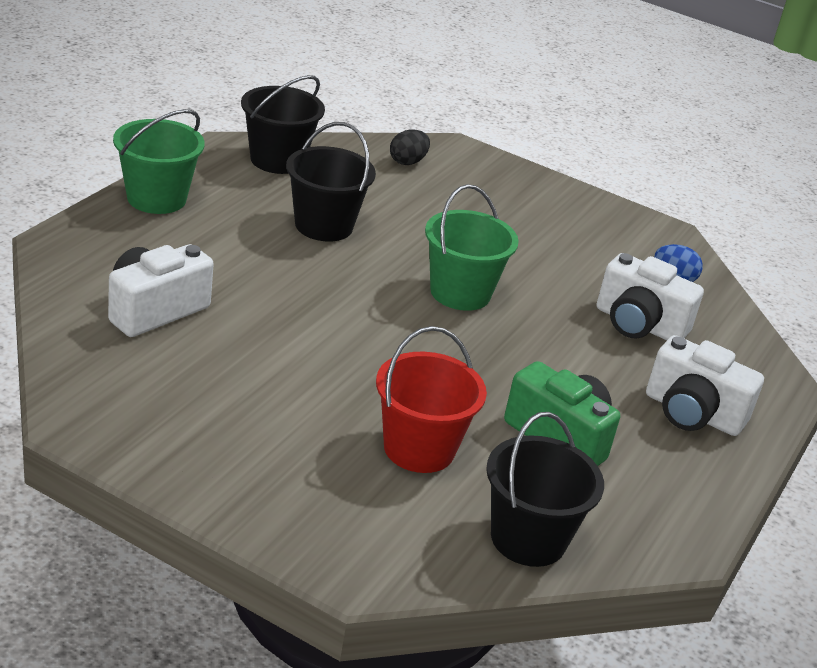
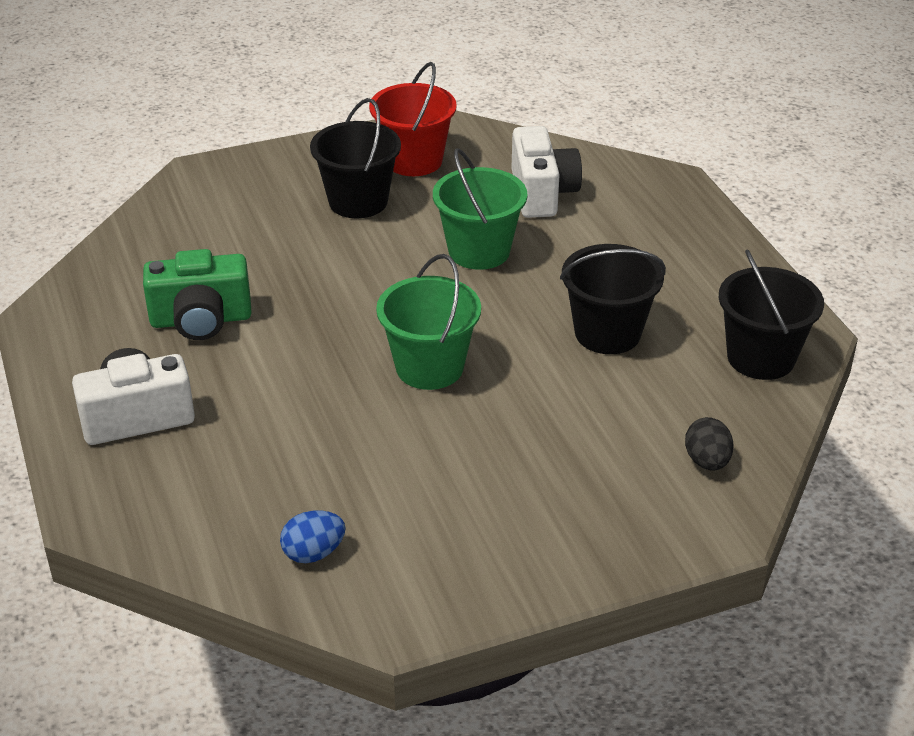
camera: 135 degrees right, 5 degrees up
(156, 198) = (720, 252): green bucket -> green bucket (479, 251)
(419, 448) = (268, 245): red bucket -> red bucket (414, 161)
(528, 538) = (137, 249): black bucket -> black bucket (358, 201)
(639, 324) = (274, 466): white camera -> none

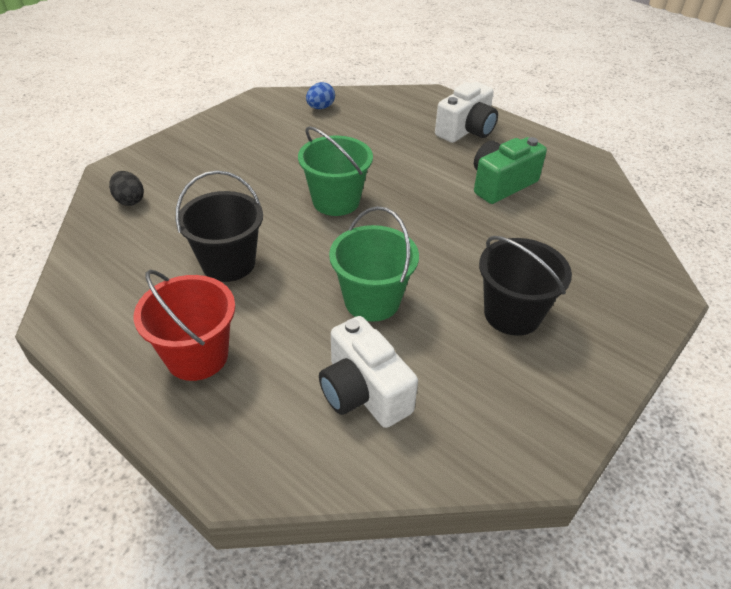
camera: 150 degrees right, 5 degrees up
(414, 161) = (517, 386): red bucket -> red bucket (197, 356)
(761, 358) = (101, 282): black bucket -> none

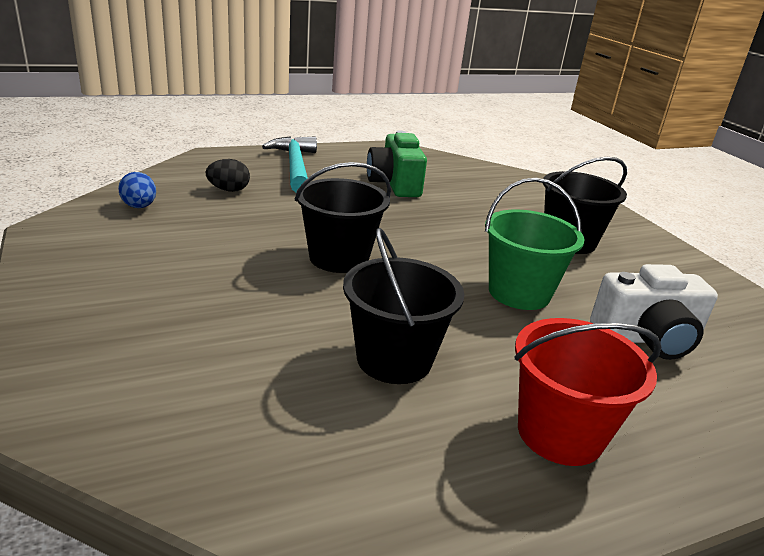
camera: 65 degrees left, 15 degrees down
(129, 200) = (152, 408): black egg -> black egg (228, 190)
(336, 201) = (339, 258): green bucket -> black bucket
(466, 130) = (295, 166): white camera -> turquoise hammer

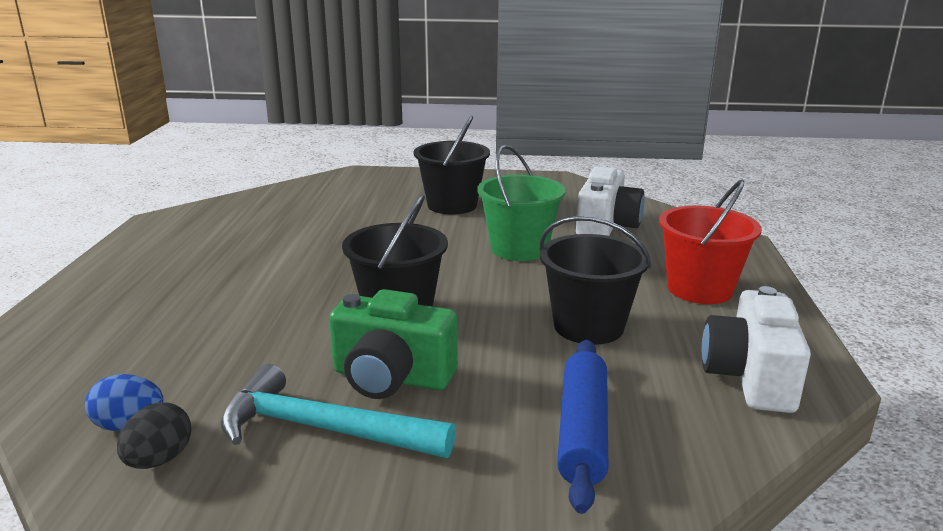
camera: 60 degrees left, 5 degrees down
(201, 382) = (583, 431): none -> blue rolling pin
(228, 190) = (154, 346): black egg -> black egg (159, 460)
(295, 166) = (135, 288): turquoise hammer -> turquoise hammer (323, 429)
(367, 497) = (750, 377): none -> white camera
(395, 184) = (258, 244): green camera -> green camera (391, 378)

